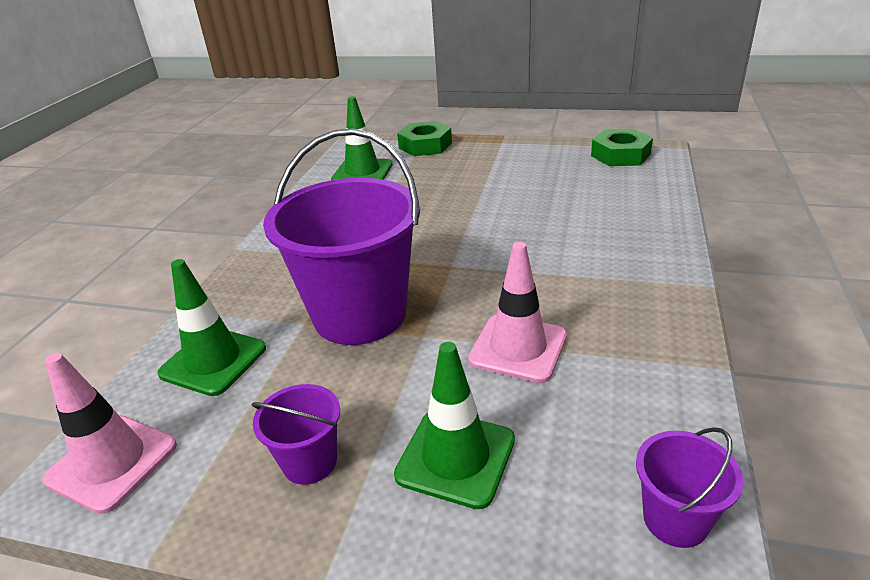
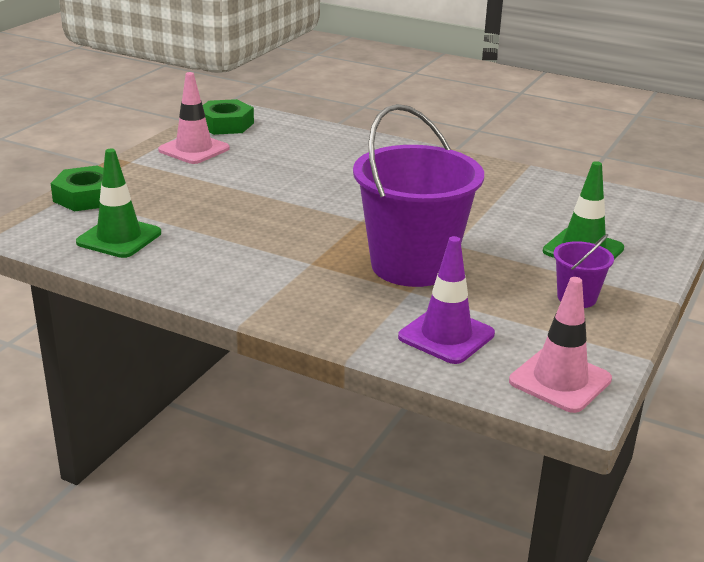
camera: 80 degrees left, 5 degrees down
(213, 361) = (446, 336): green traffic cone -> purple traffic cone
(518, 348) = (485, 215): pink traffic cone -> pink traffic cone (194, 149)
(675, 519) = (636, 204): purple bucket -> none

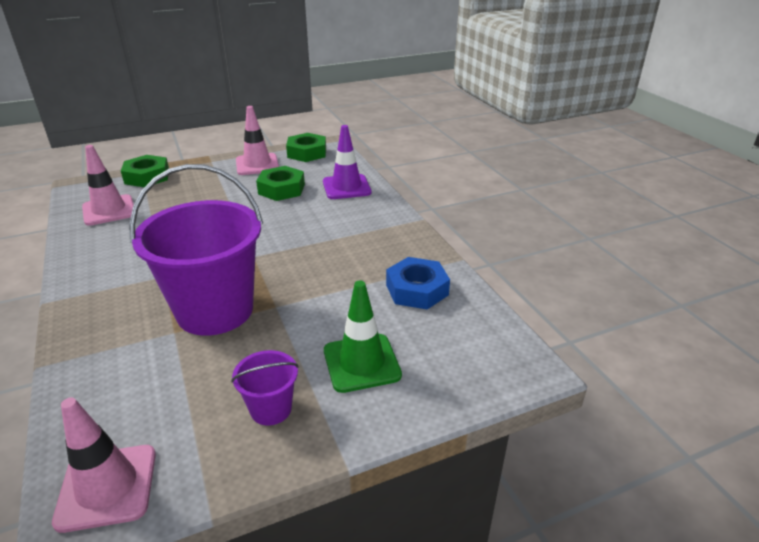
camera: 40 degrees right, 5 degrees up
(119, 238) = (109, 210): green traffic cone -> pink traffic cone
(270, 162) = (281, 189): none -> green nut
(446, 336) = (121, 386): purple traffic cone -> purple traffic cone (346, 187)
(536, 195) = (417, 290): none -> blue nut

